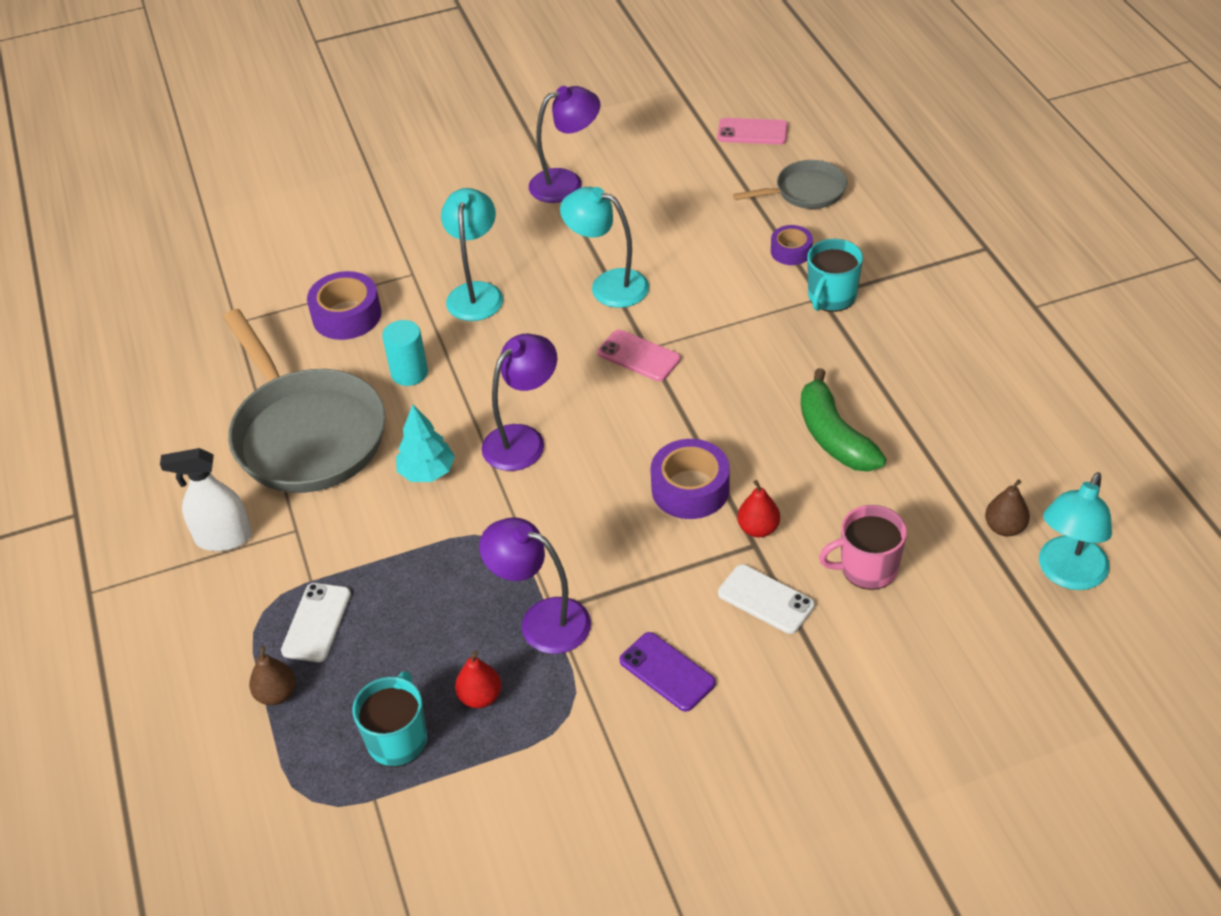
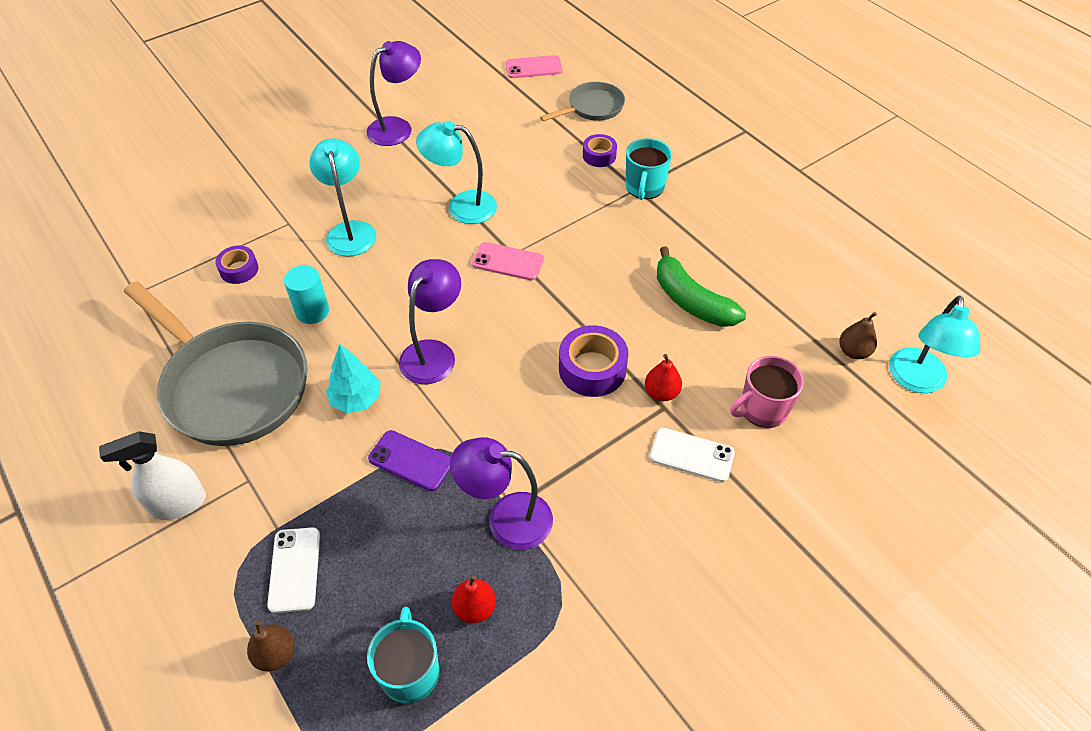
camera: 20 degrees left, 5 degrees up
(347, 315) = (239, 269): purple tape -> purple tape, size x0.61
(667, 672) = (634, 542): purple phone -> purple phone (411, 461)

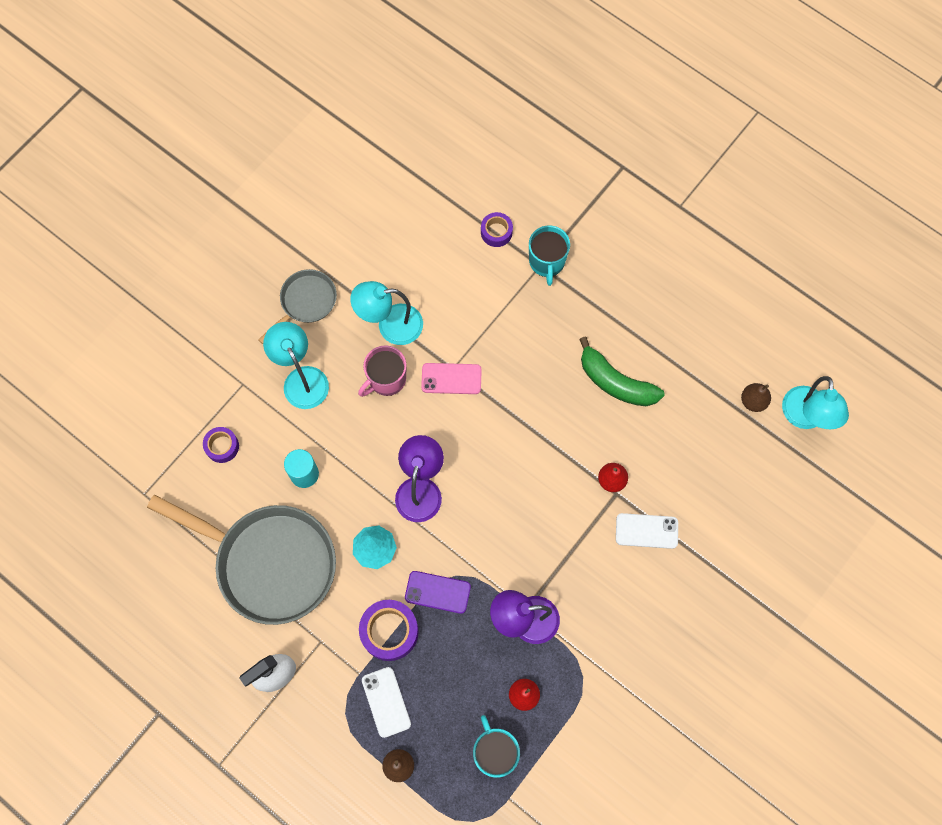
camera: 15 degrees left, 20 degrees up
(398, 127) = (297, 241): purple lamp -> none
(533, 67) = (401, 126): pink phone -> none
(592, 107) = (473, 169): grey pan -> grey pan (306, 302)
(592, 369) = (552, 471): purple tape -> purple tape (389, 631)
(762, 409) = (691, 475): pink mug -> pink mug (386, 379)

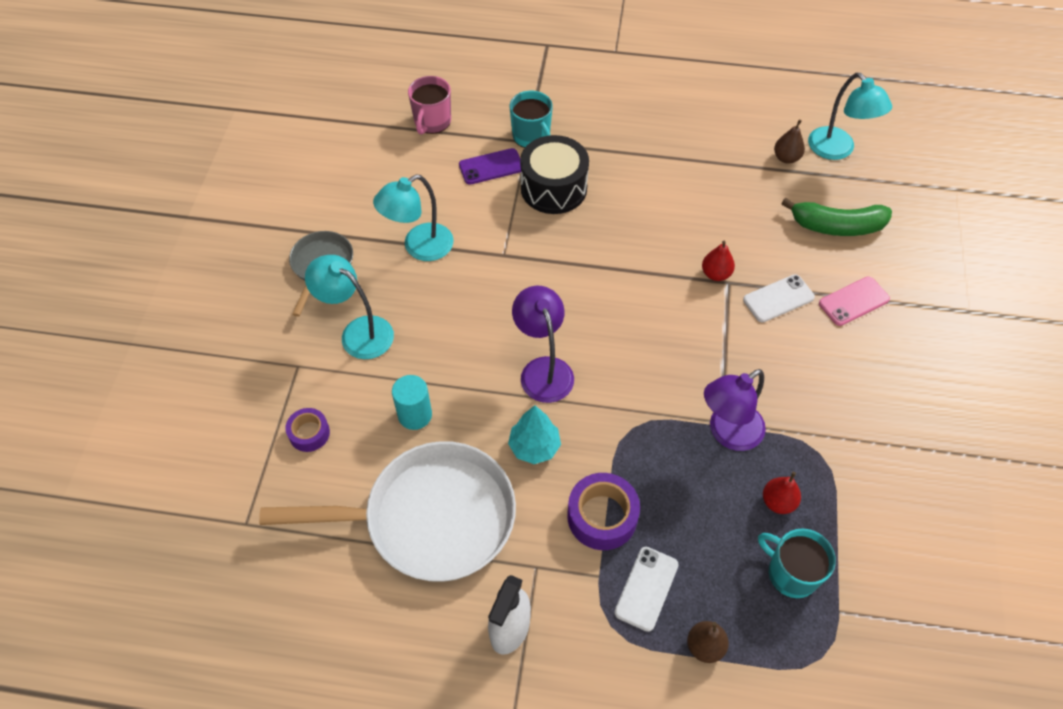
camera: 30 degrees left, 15 degrees down
(269, 563) = (430, 518): grey pan -> white pan
(386, 379) = (445, 293): pink mug -> pink mug (432, 122)
(386, 702) = (646, 588): white phone -> white phone turned 75 degrees clockwise
(437, 592) = (625, 453): purple phone -> purple phone (491, 167)
(451, 379) = (508, 263): pink phone -> pink phone (853, 301)
(496, 232) = (470, 134): purple tape -> none
(532, 325) = (553, 188): none -> black drum
(615, 382) = (660, 197): green banana -> green banana (836, 226)

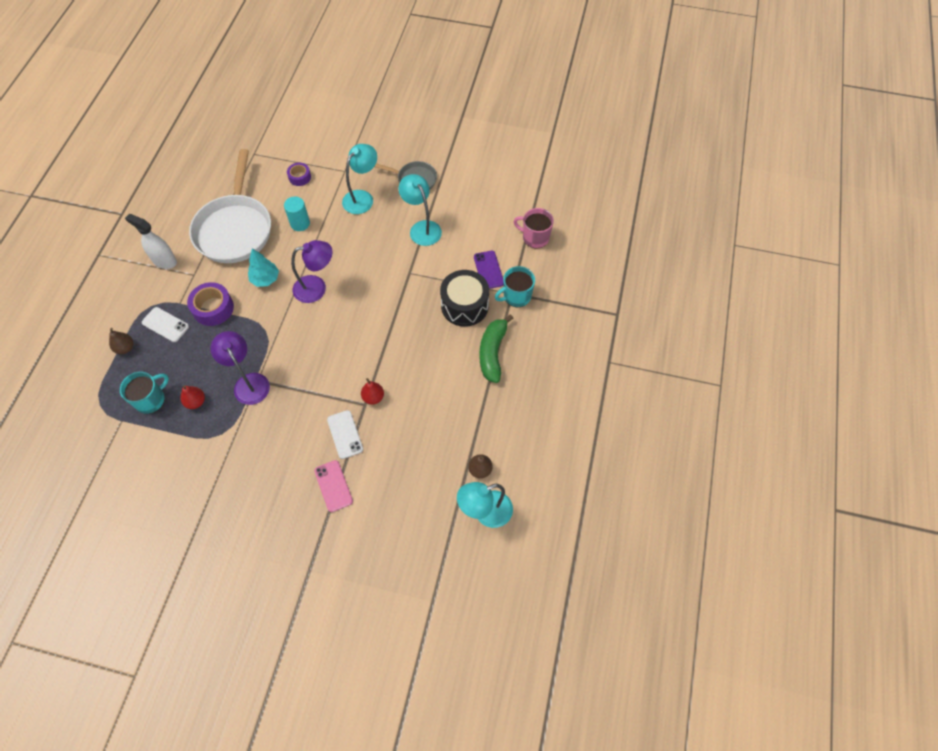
camera: 95 degrees right, 5 degrees up
(836, 226) = (405, 491): green banana -> green banana (492, 352)

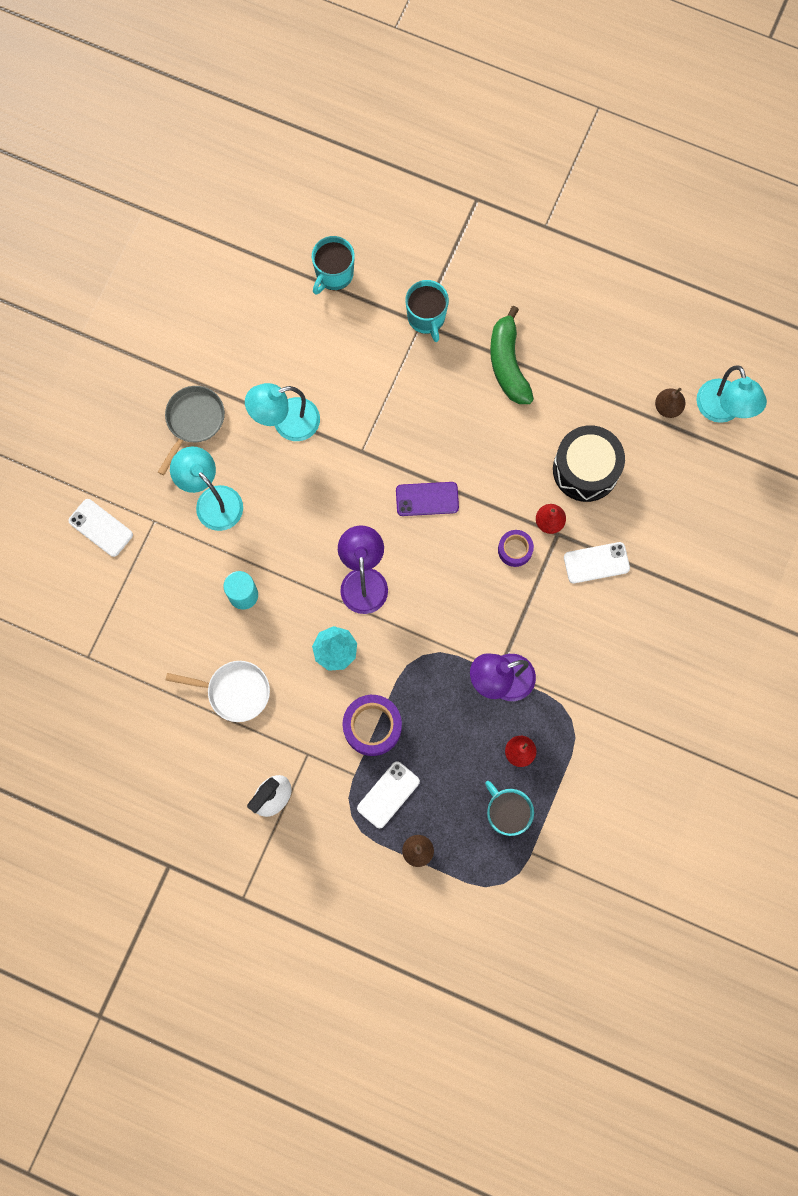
camera: 80 degrees left, 15 degrees up
(235, 229) = (234, 691): white pan -> white pan, size x0.51
(299, 177) = (152, 589): purple tape -> purple tape (515, 550)
(333, 486) = (664, 583): pink phone -> none
(337, 146) = (101, 528): none -> white phone
(464, 306) = (429, 386): black drum -> black drum (585, 469)
(488, 270) = (377, 345): purple phone -> purple phone (427, 499)
(492, 352) = (508, 364): green banana -> green banana turned 60 degrees clockwise
(535, 237) = (334, 274): pink mug -> turquoise mug

